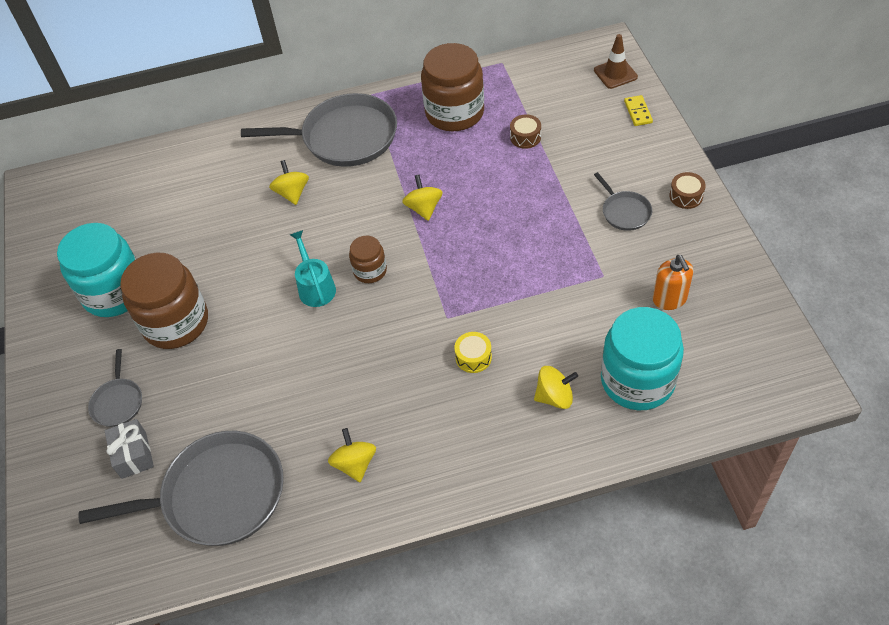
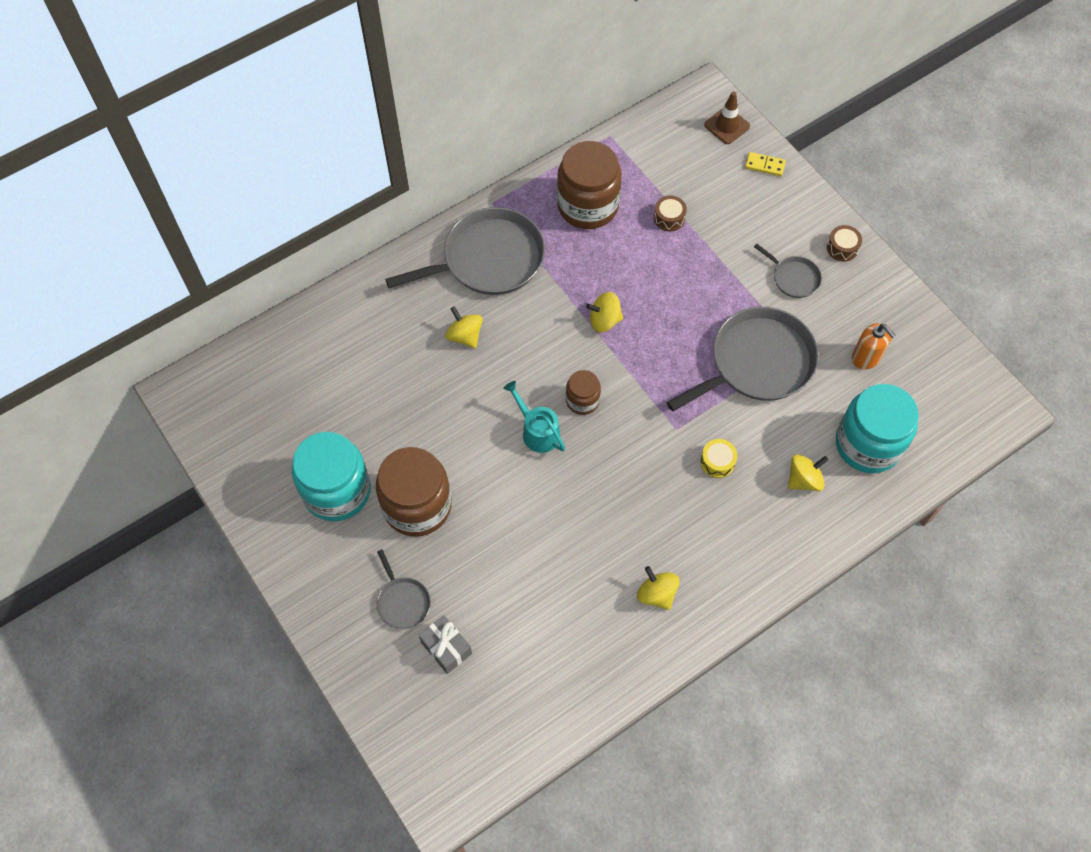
camera: 25 degrees left, 10 degrees up
(217, 495) = (546, 661): grey pan -> grey pan (757, 363)
(424, 208) = (604, 320): yellow spinning top -> yellow spinning top turned 60 degrees counterclockwise
(638, 112) = (764, 165): yellow domino -> yellow domino turned 45 degrees counterclockwise

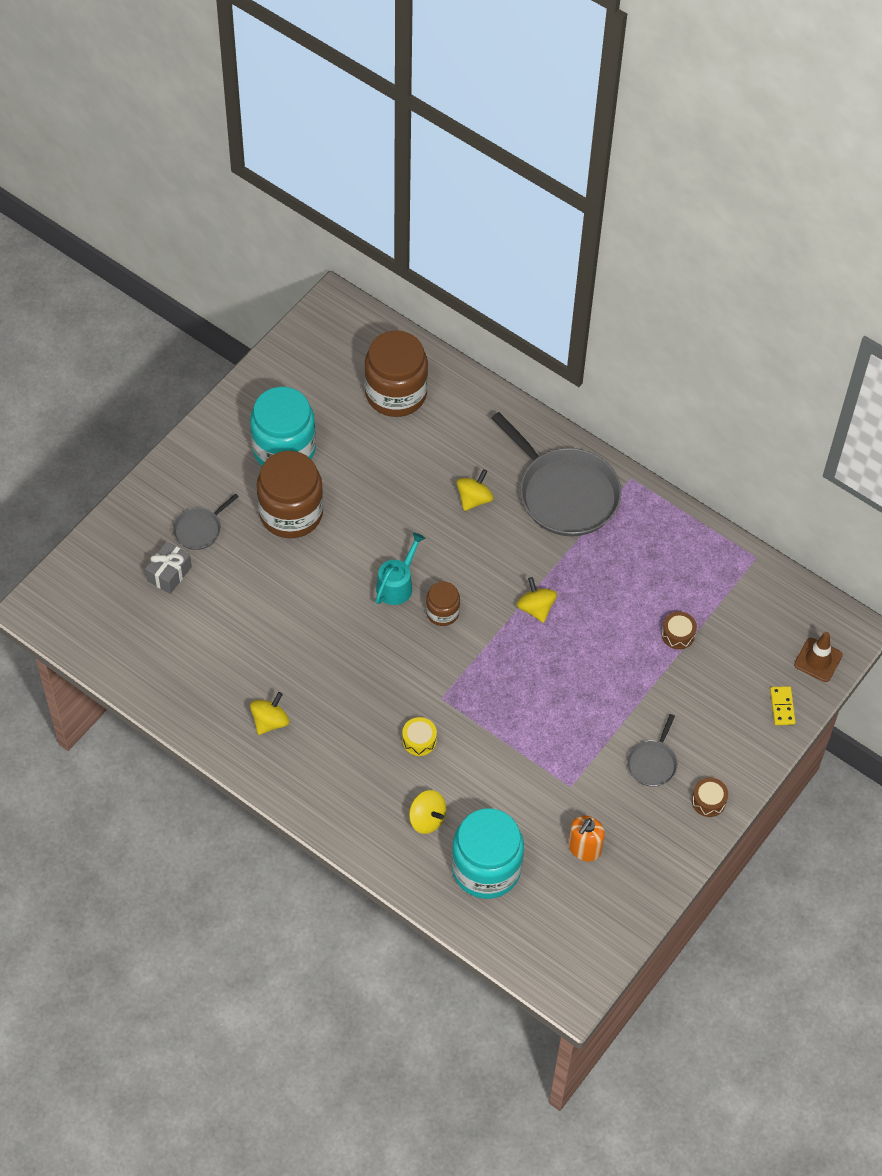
camera: 70 degrees right, 5 degrees down
(587, 206) = (662, 560): brown jar -> brown jar (396, 393)
(757, 363) = (540, 751): grey pan -> none

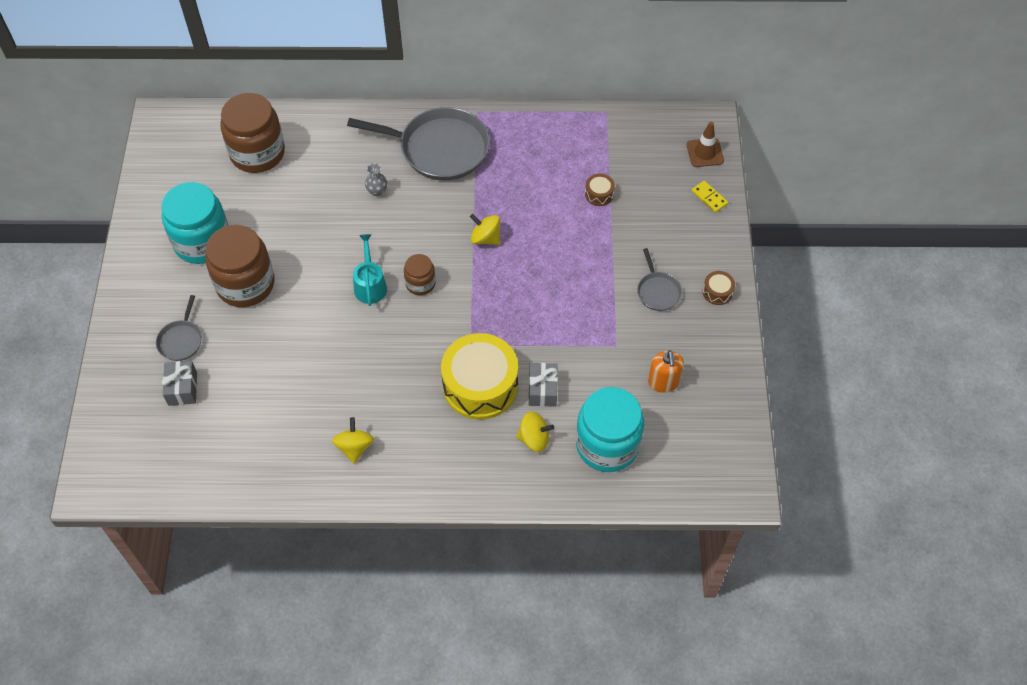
camera: 35 degrees left, 0 degrees up
(419, 740) = (480, 386): yellow drum -> yellow drum, size x2.39
(470, 781) = (542, 390): none -> grey gift
(474, 499) = (377, 191): yellow spinning top -> grey vase

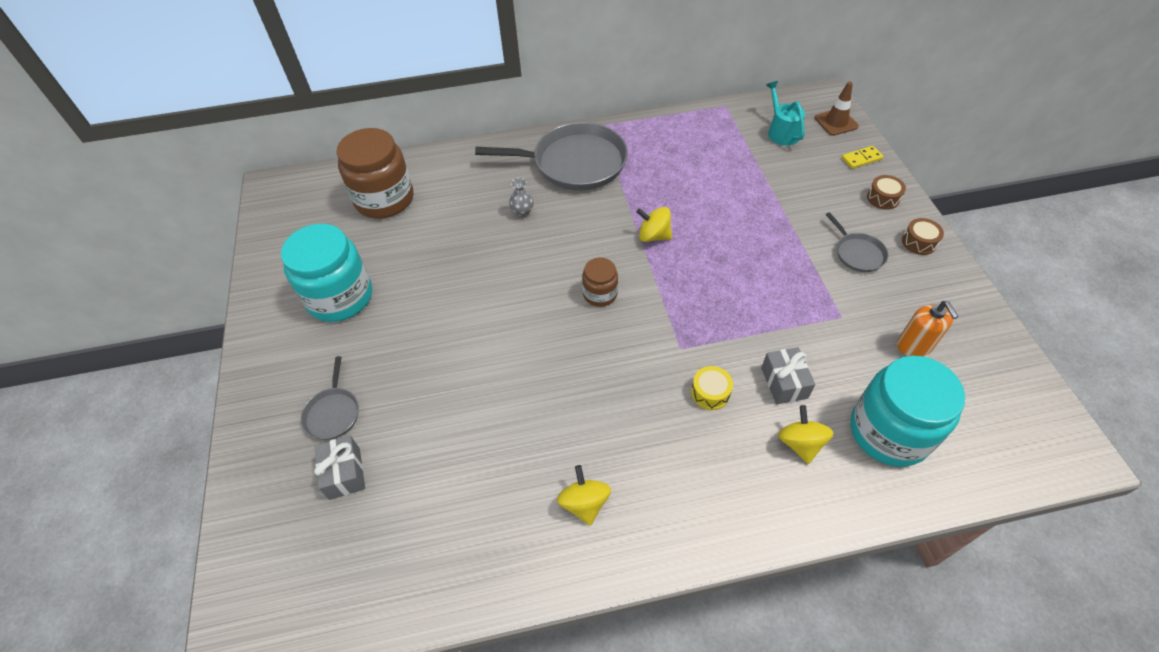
camera: 10 degrees left, 5 degrees down
(245, 284) = (399, 333): brown jar -> none
(370, 285) = (544, 306): turquoise watering can -> turquoise watering can (781, 132)
(480, 386) = (710, 393): yellow drum -> yellow drum, size x0.42
(534, 439) = (800, 443): yellow spinning top -> yellow spinning top turned 90 degrees counterclockwise
(599, 194) = (752, 175): brown drum -> brown drum (883, 198)
(709, 198) = (861, 159): yellow domino -> yellow domino turned 60 degrees counterclockwise

